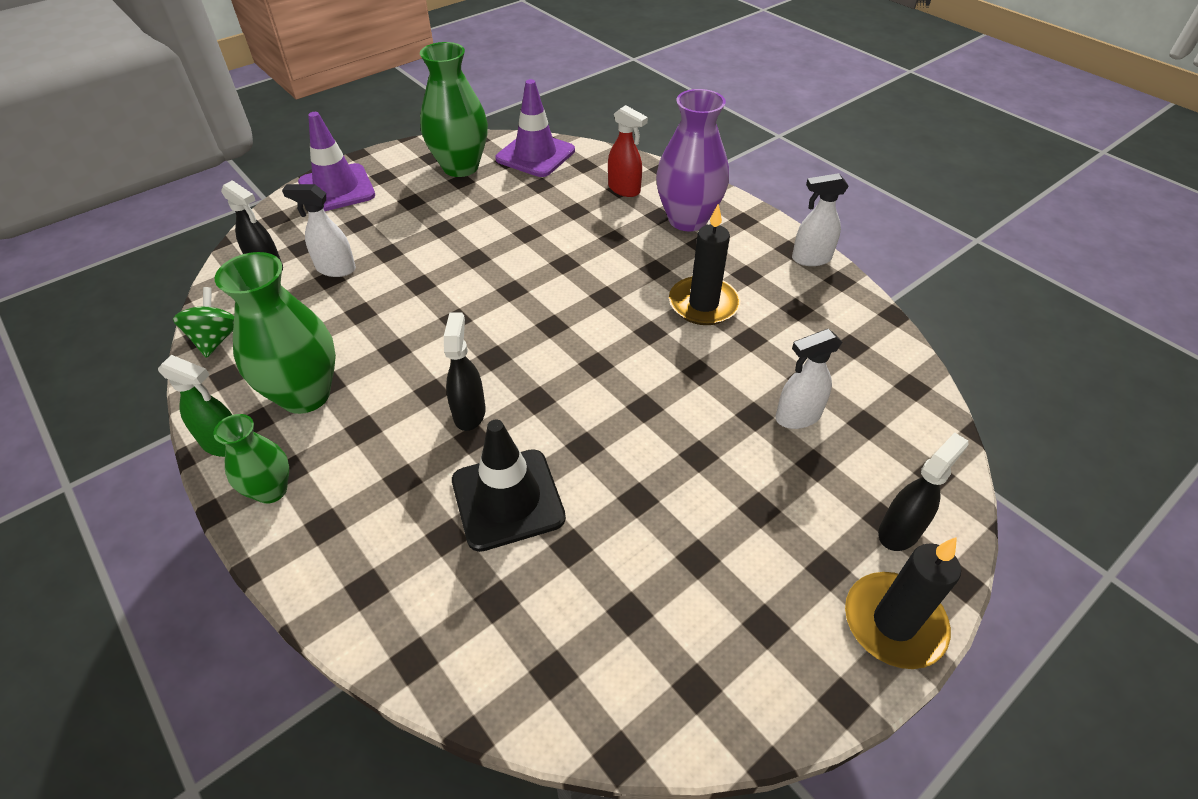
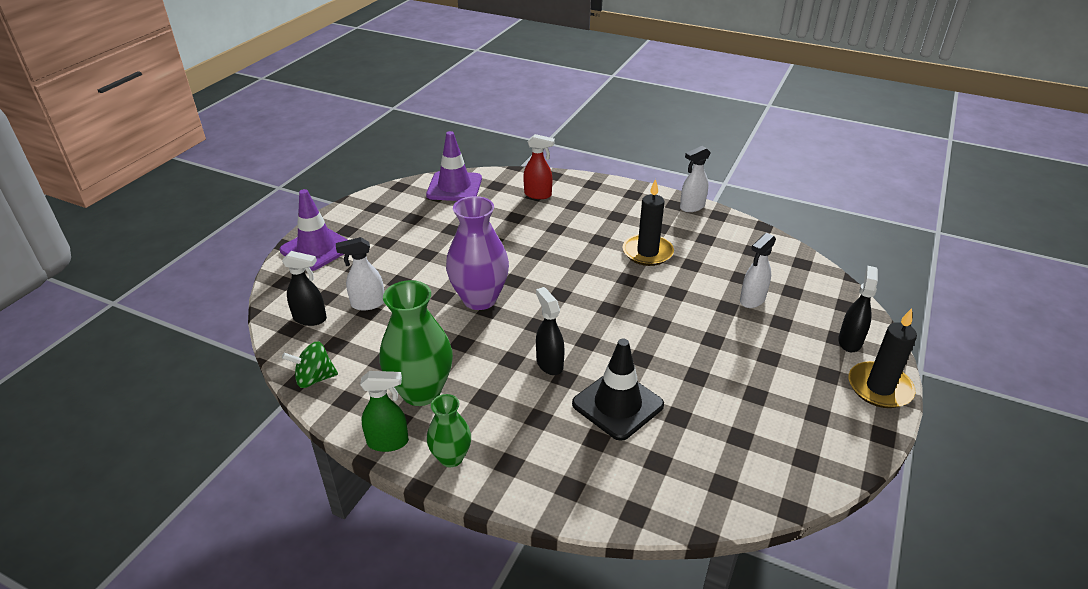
camera: 25 degrees left, 10 degrees down
(216, 339) = (314, 378): green spinning top -> green spinning top turned 75 degrees counterclockwise
(460, 167) = (404, 209): green vase -> none
(687, 219) = (596, 203): purple vase -> purple vase (479, 299)

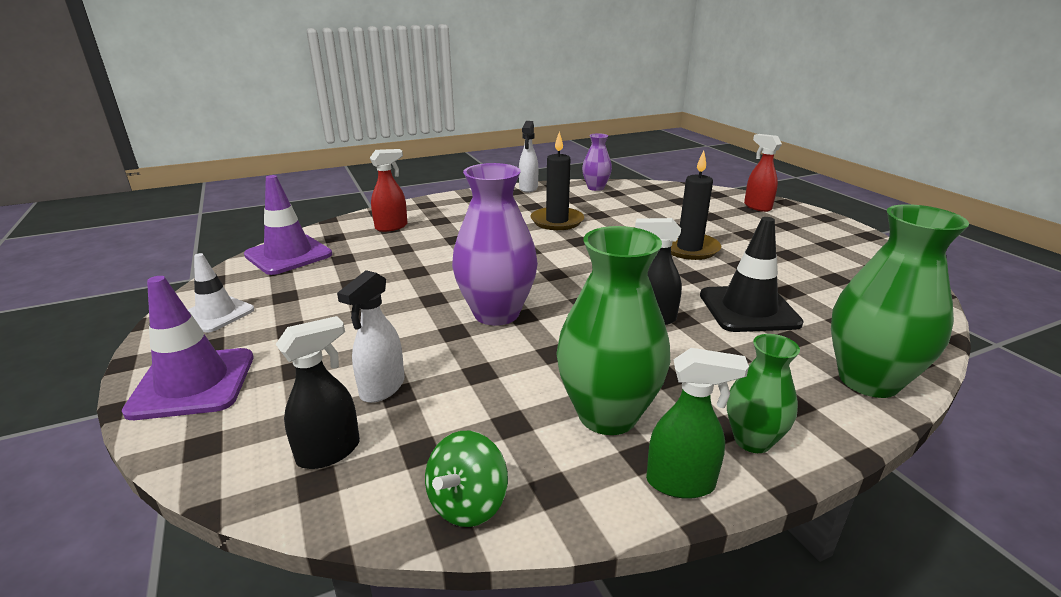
camera: 50 degrees left, 10 degrees down
(373, 212) = (216, 314): none -> white traffic cone
(388, 442) = (681, 483): green spray bottle -> green spray bottle turned 60 degrees clockwise
(576, 494) = (868, 380): none -> green vase
(747, 236) = (595, 188): none -> purple vase
(752, 300) = (672, 214): white spray bottle -> none
(850, 341) = (757, 207): black spray bottle -> red spray bottle
(879, 388) = (816, 218): black candle -> black candle (689, 248)

